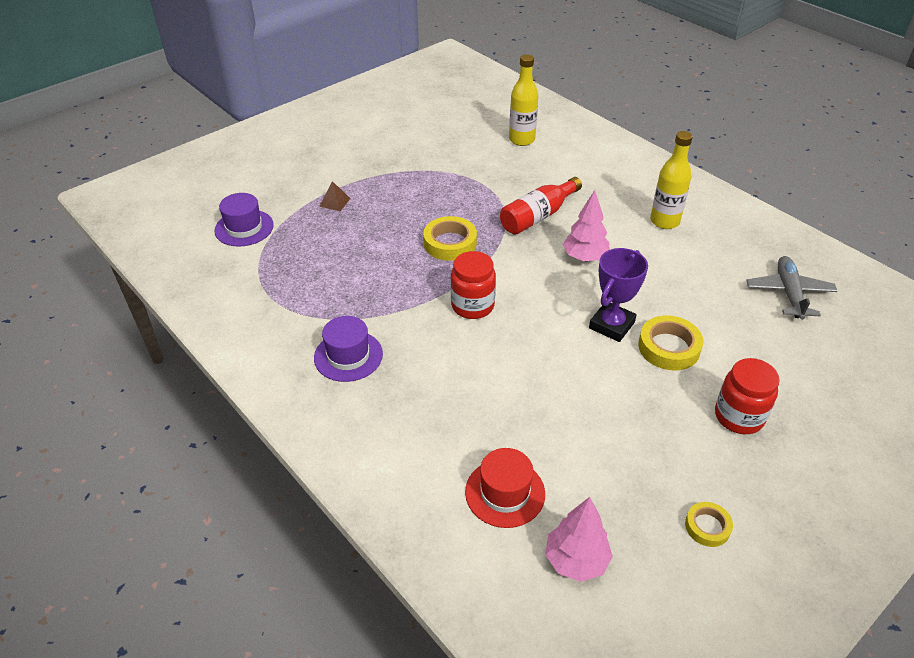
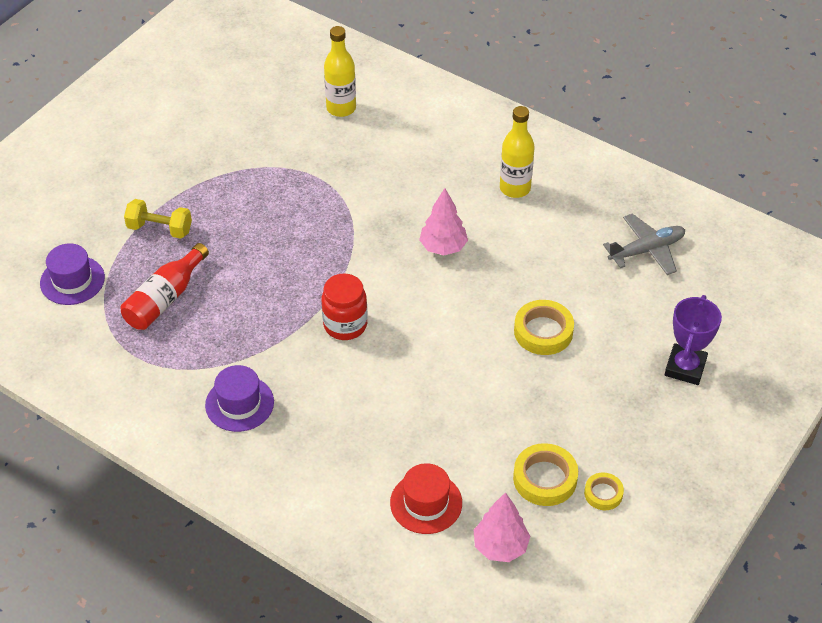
camera: 15 degrees left, 5 degrees up
(335, 202) = (160, 229): brown pyramid -> yellow dumbbell
(450, 243) = (301, 257): yellow tape -> yellow tape (545, 478)
(538, 216) = (384, 206): red bottle -> red bottle (165, 299)
(611, 325) = (485, 319): purple trophy -> purple trophy (685, 367)
(739, 416) = (616, 388): red jar -> none
(789, 293) = (646, 250): grey plane -> grey plane turned 75 degrees clockwise

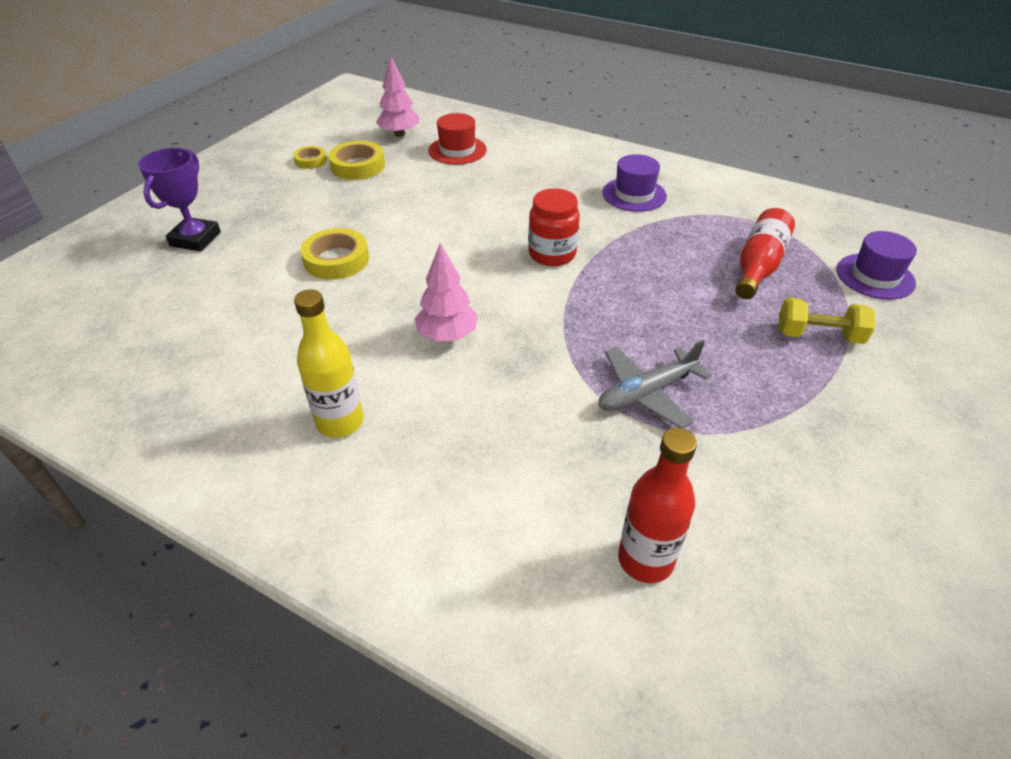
camera: 175 degrees right, 5 degrees down
(341, 108) = (645, 560): yellow bottle -> red bottle
(646, 250) = (179, 348): grey plane -> grey plane (646, 393)

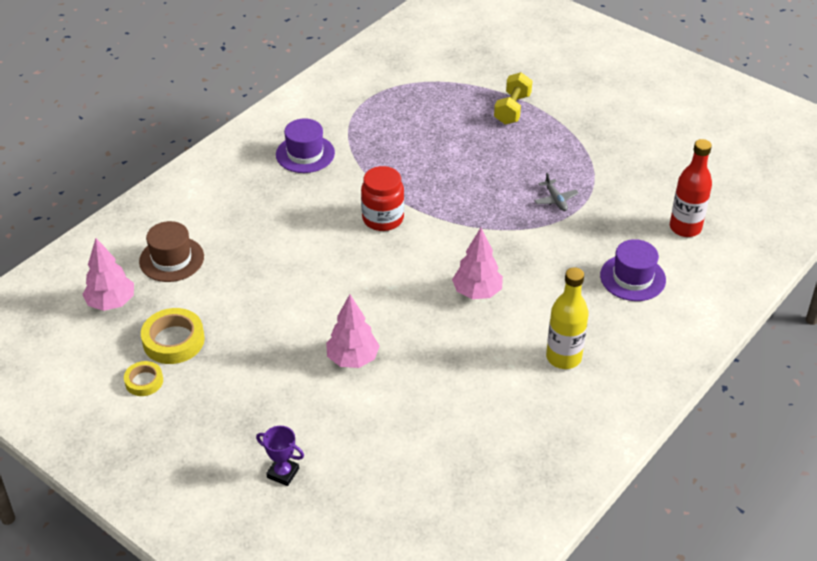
camera: 80 degrees left, 0 degrees up
(195, 239) = (283, 473): purple trophy -> purple trophy, size x0.62
(336, 260) = (353, 359): yellow tape -> pink tree
(457, 150) = (171, 259): red hat -> brown hat
(646, 393) = (555, 200): grey plane -> grey plane, size x0.56
(758, 266) = (428, 113): red bottle -> none
(875, 276) = (455, 64): purple hat -> purple hat (632, 278)

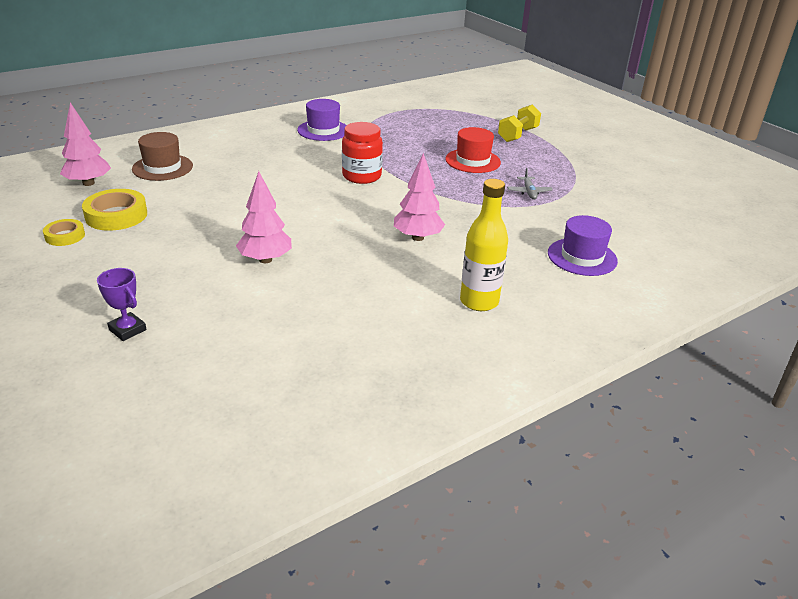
camera: 15 degrees right, 10 degrees down
(483, 165) = (472, 161): none -> red hat
(685, 228) = (652, 232): red bottle -> none

